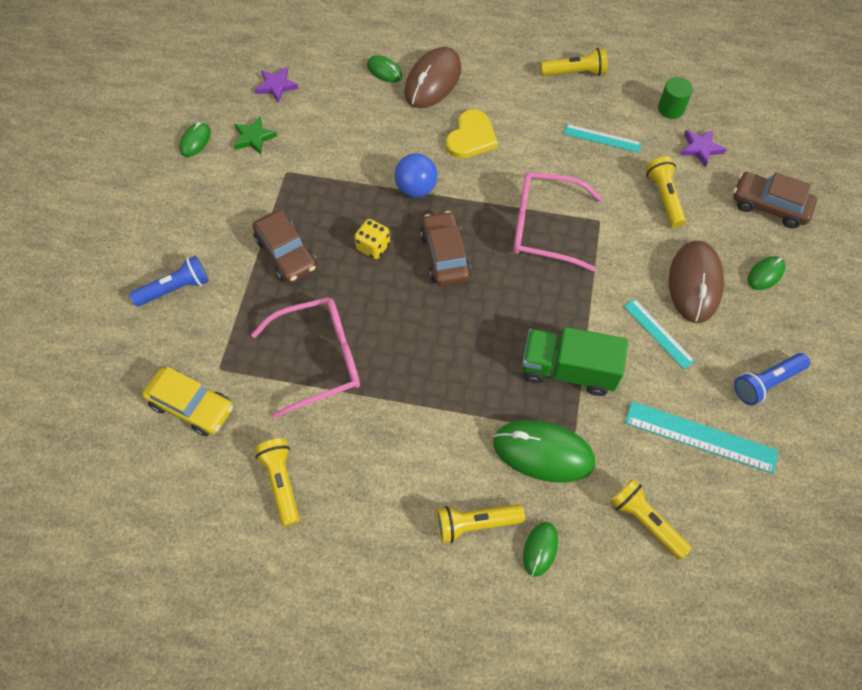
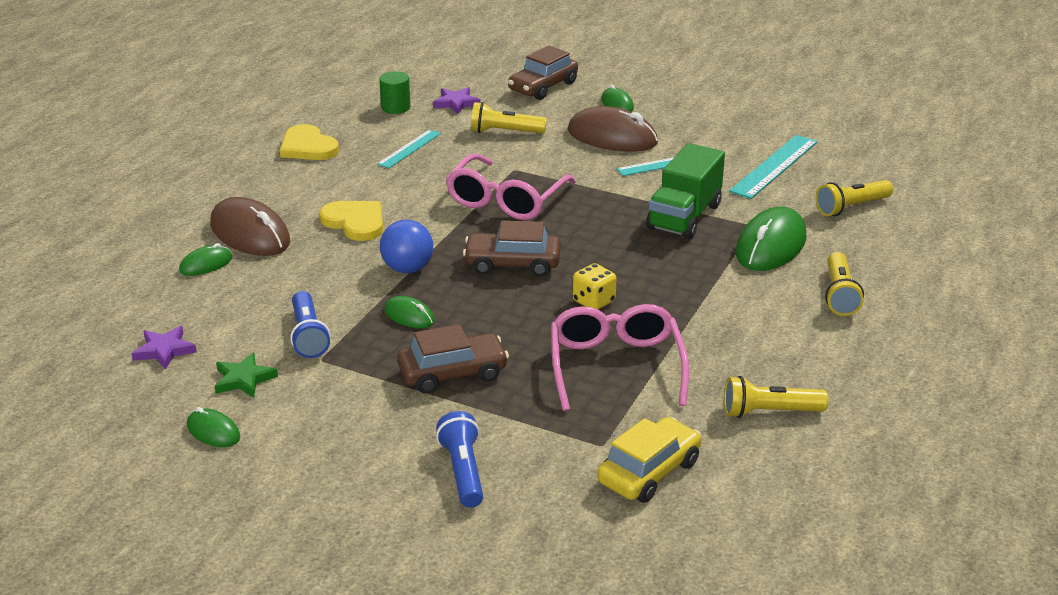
camera: 75 degrees left, 30 degrees down
(373, 247) = (475, 309): yellow dice -> yellow dice (593, 301)
(540, 549) = (871, 264): green mouse -> green mouse (409, 316)
(575, 73) = (308, 147): yellow flashlight -> yellow heart
(766, 382) = (729, 127): blue flashlight -> blue flashlight (308, 335)

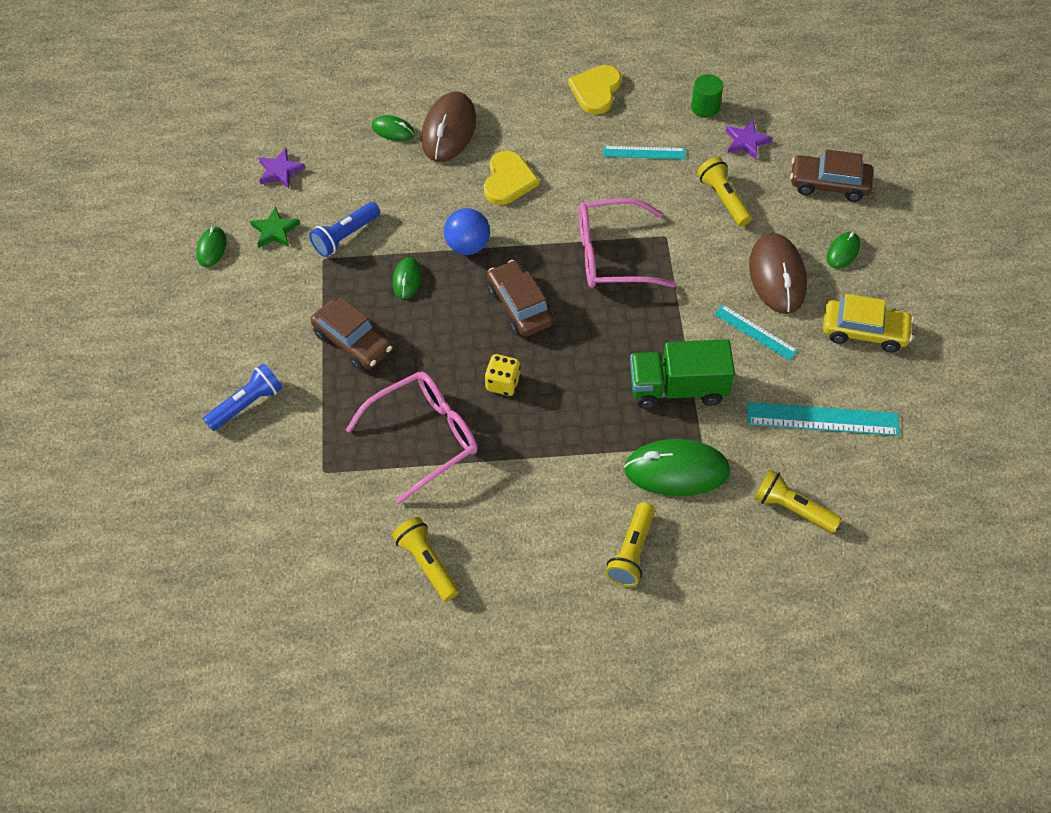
camera: 60 degrees right, 25 degrees up
(649, 472) = (308, 514): yellow car -> yellow car (864, 331)
(839, 295) = (631, 552): yellow flashlight -> yellow flashlight turned 45 degrees counterclockwise

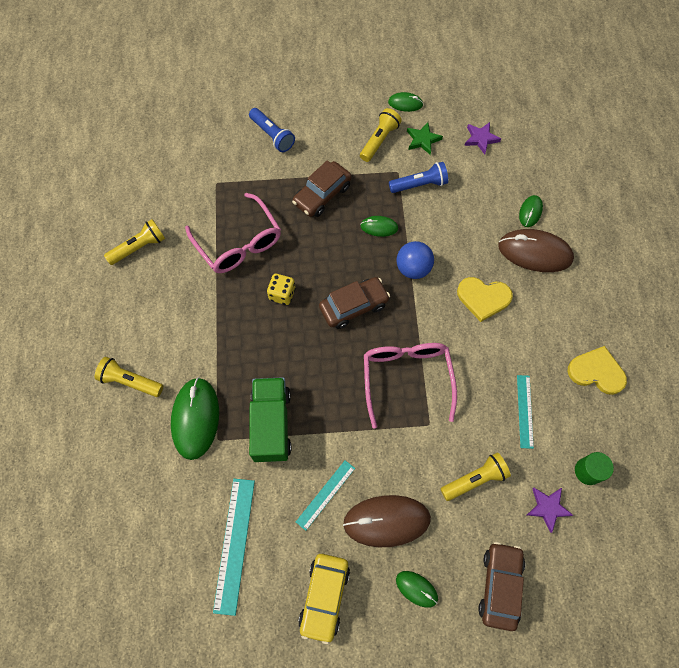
camera: 90 degrees right, 10 degrees up
(345, 236) = (419, 185): blue flashlight -> blue flashlight turned 120 degrees clockwise
(792, 508) = (152, 508): yellow flashlight -> yellow flashlight (379, 140)

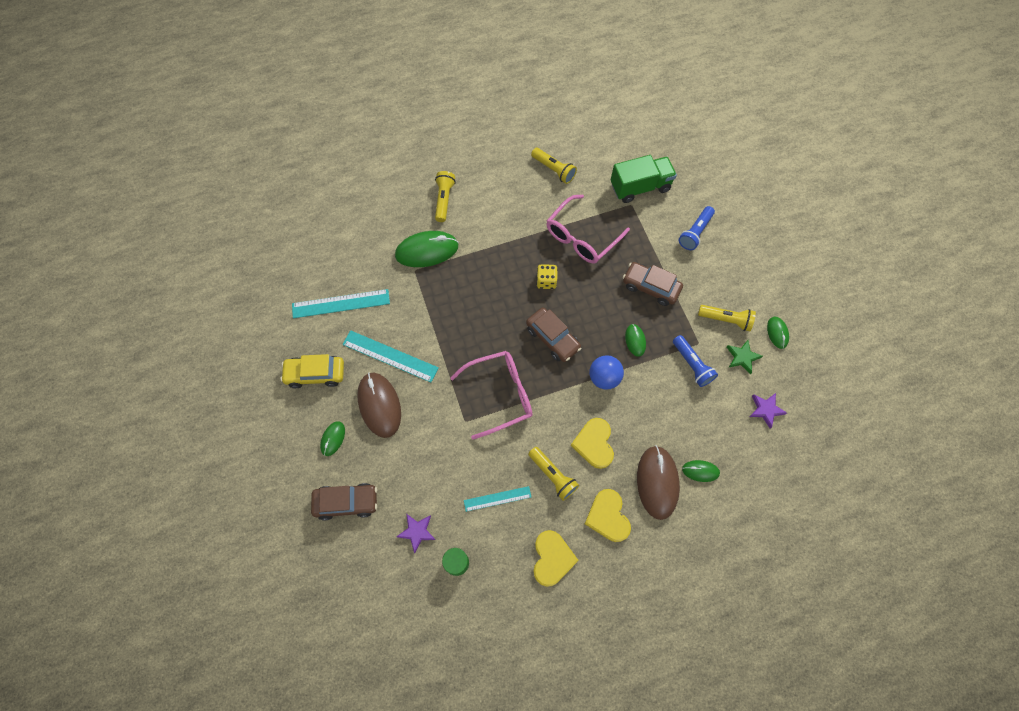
camera: 75 degrees right, 0 degrees up
(271, 424) = (435, 303): green truck -> green truck (640, 187)
(325, 494) = (390, 356): turquoise ruler -> turquoise ruler, size x1.61
(475, 479) = (427, 467): yellow flashlight -> yellow flashlight (553, 475)
(561, 307) = (608, 516): none -> yellow heart

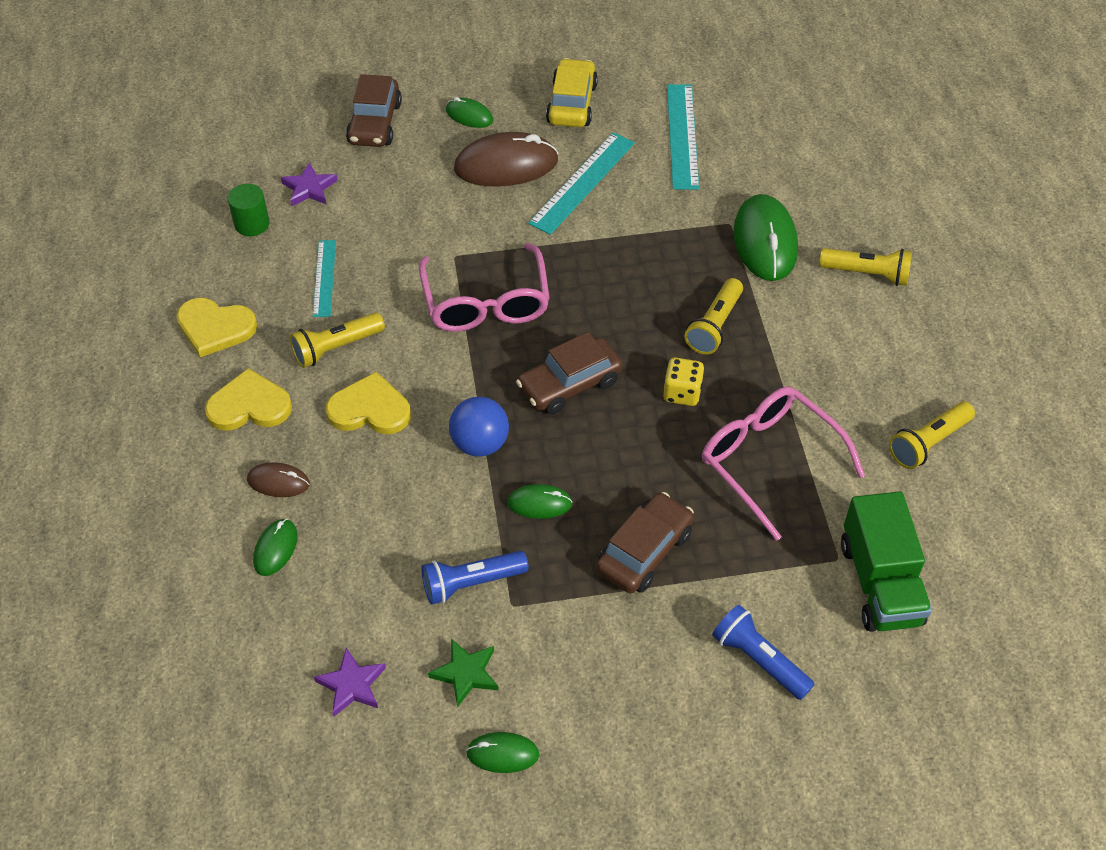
camera: 100 degrees right, 15 degrees down
(657, 482) = (278, 482): brown mouse -> brown mouse, size x0.51
(726, 320) = (550, 665): yellow flashlight -> yellow flashlight (714, 326)

